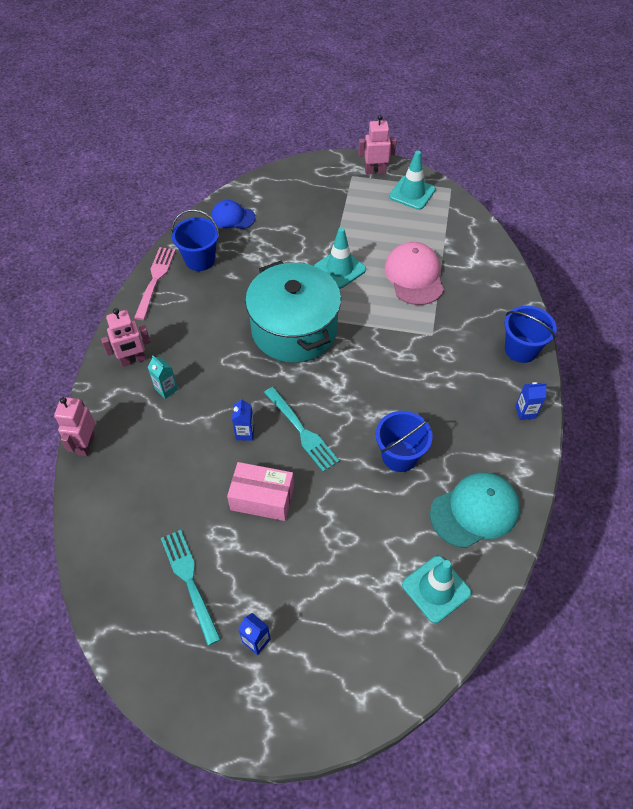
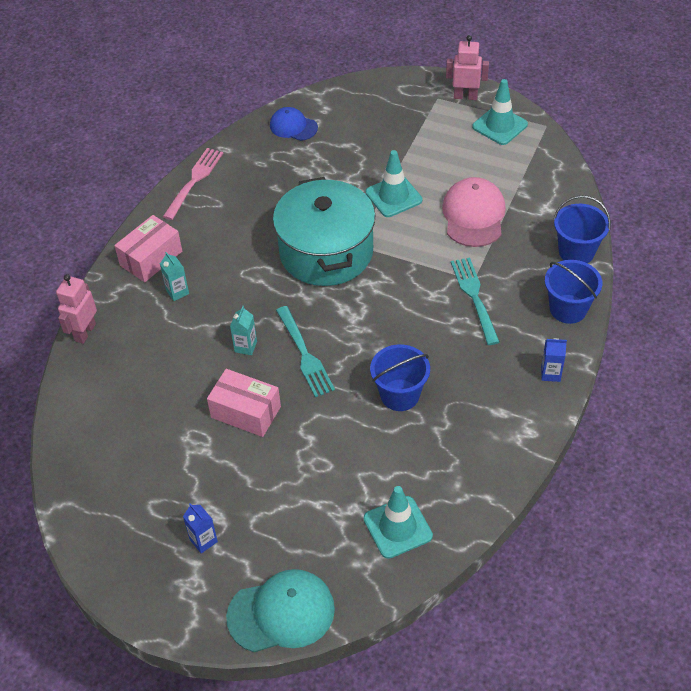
camera: 15 degrees right, 5 degrees down
(133, 360) = (151, 258): pink robot -> pink box
(190, 582) = (153, 476): turquoise fork -> turquoise fork (475, 298)
(200, 260) = (246, 166): blue bucket -> blue bucket (576, 252)
(245, 433) = (245, 347): blue carton -> turquoise carton
(475, 511) = (462, 461): turquoise cap -> turquoise cap (281, 613)

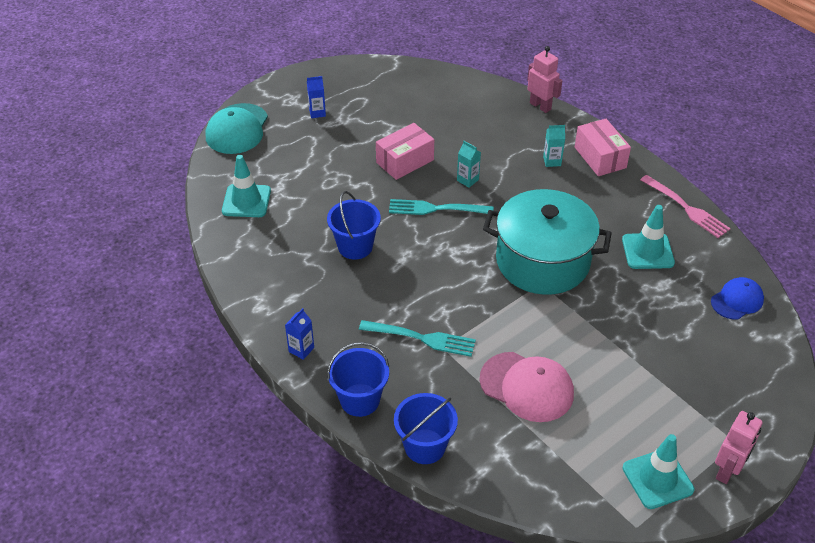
camera: 115 degrees right, 5 degrees down
(393, 196) = (589, 336): turquoise traffic cone -> turquoise traffic cone (647, 251)

